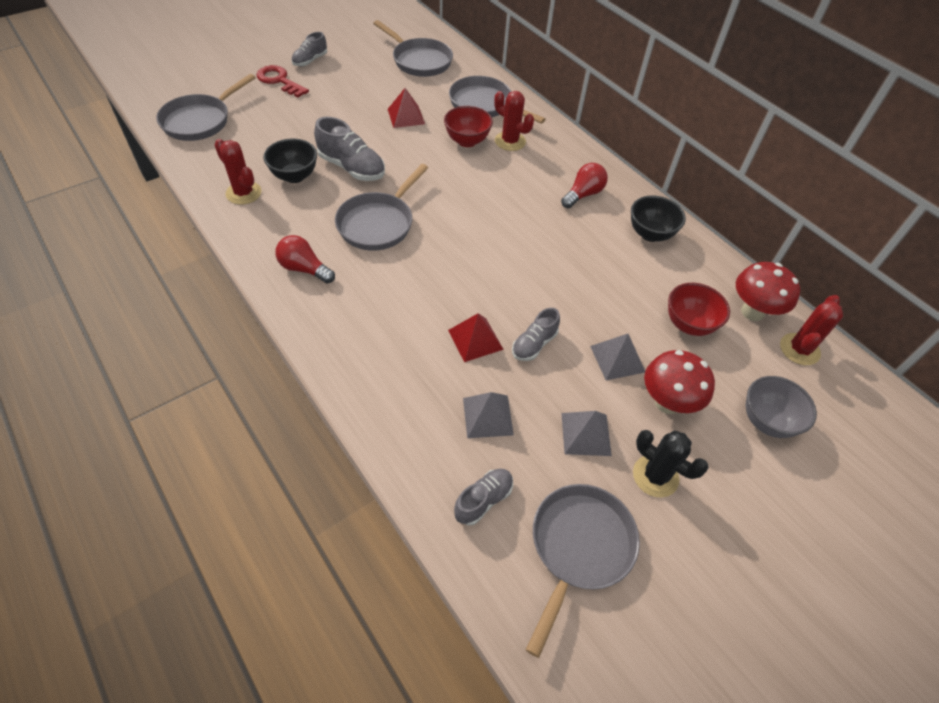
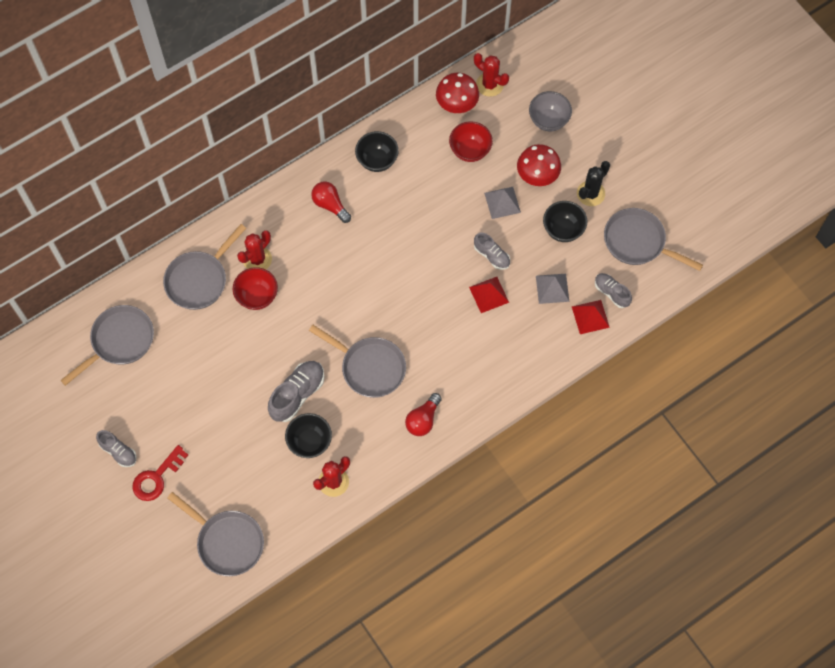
camera: 85 degrees left, 15 degrees up
(406, 116) = (219, 351): red pyramid -> red pyramid (590, 317)
(586, 434) = (563, 230): grey pyramid -> black bowl

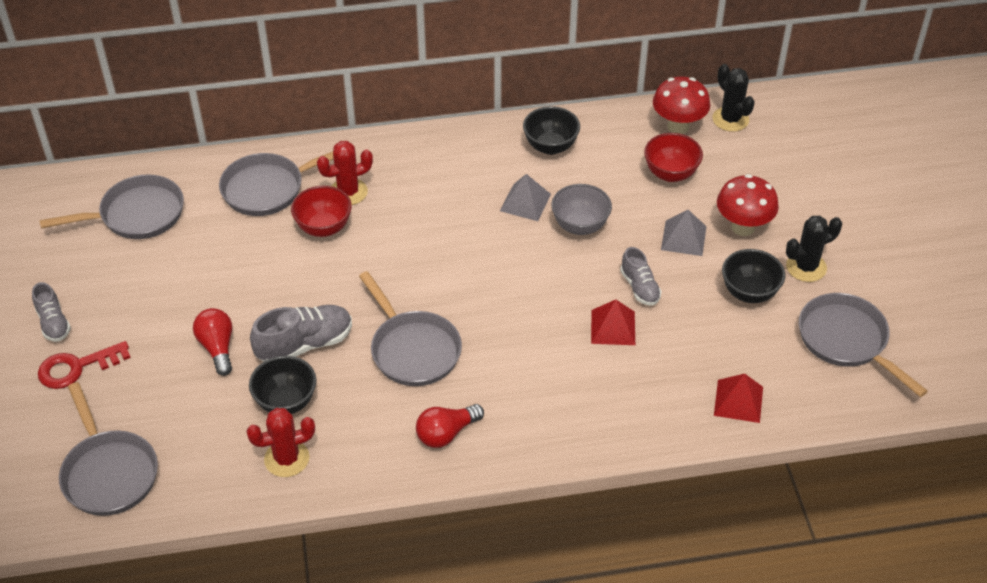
camera: 25 degrees right, 20 degrees down
(330, 205) = (468, 170): red light bulb -> red light bulb (217, 347)
(489, 84) = (730, 119): red cactus -> black cactus
(548, 120) = (787, 176): grey bowl -> grey bowl (580, 226)
(552, 288) = (702, 350): grey pyramid -> grey pyramid (525, 202)
(611, 293) = (782, 384): grey shoe -> none

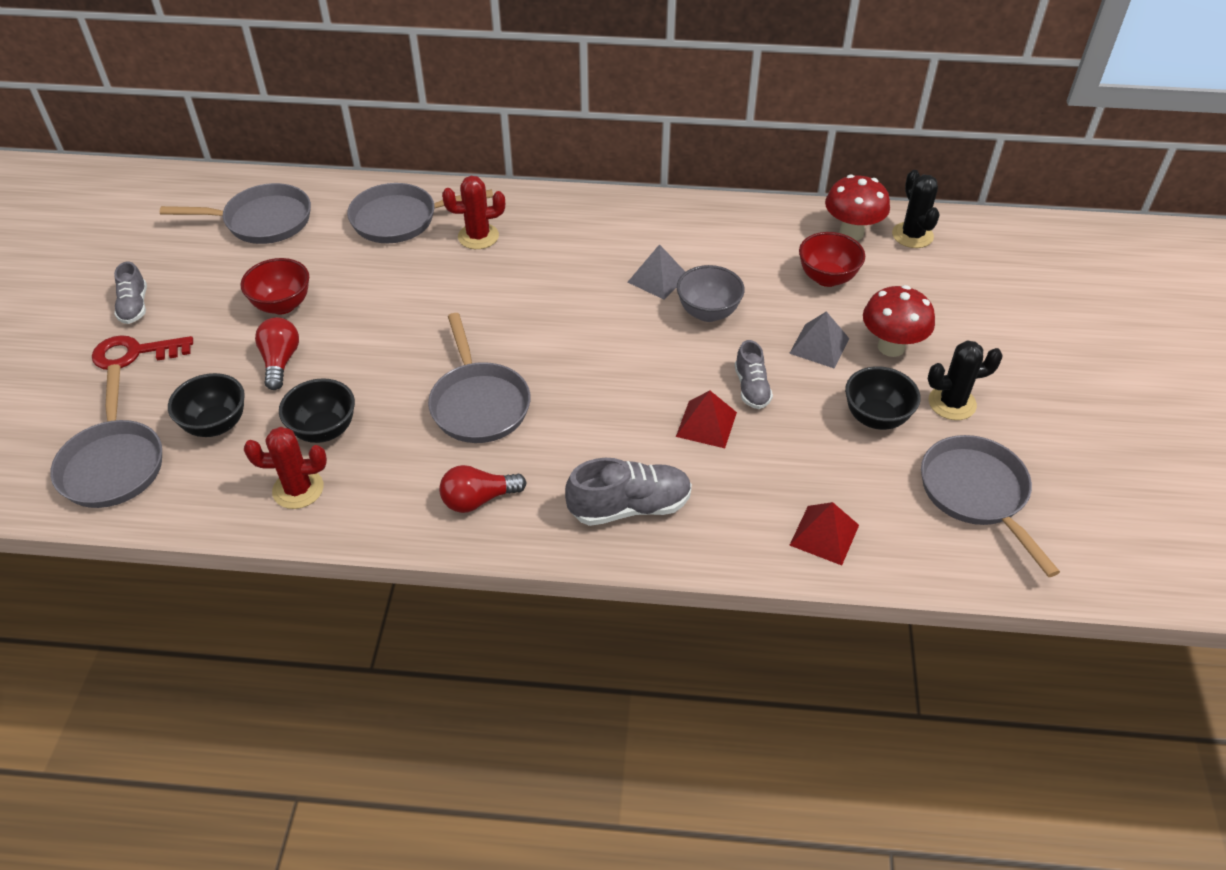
camera: 15 degrees right, 0 degrees up
(305, 344) = (369, 376): grey shoe -> grey shoe (630, 507)
(324, 228) = (439, 266): red bowl -> red bowl (282, 305)
(550, 146) = (705, 229): black bowl -> black bowl (216, 425)

